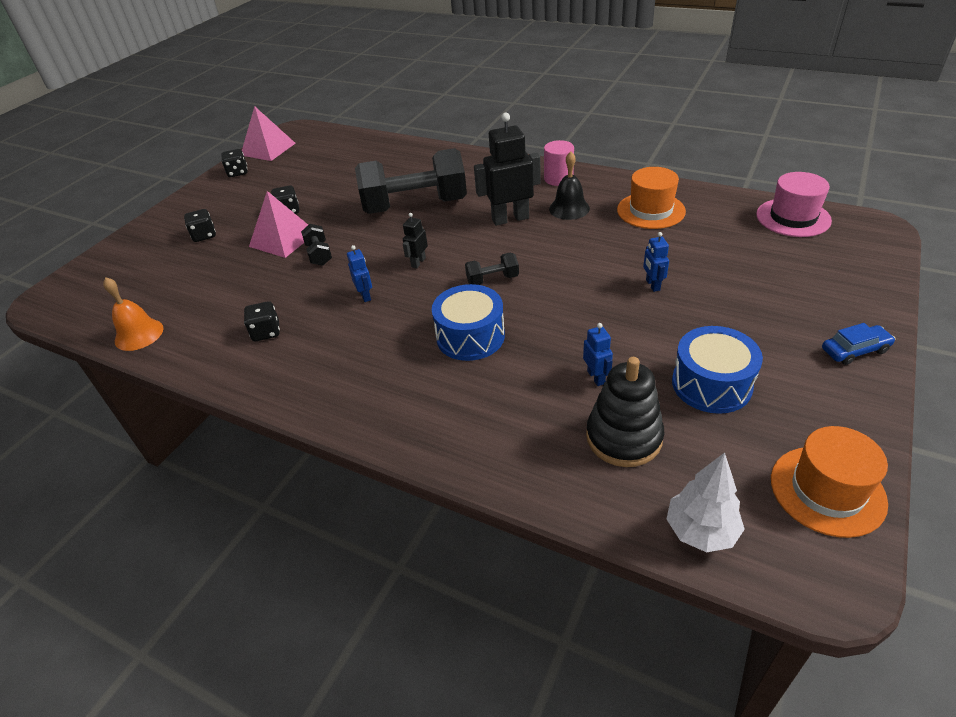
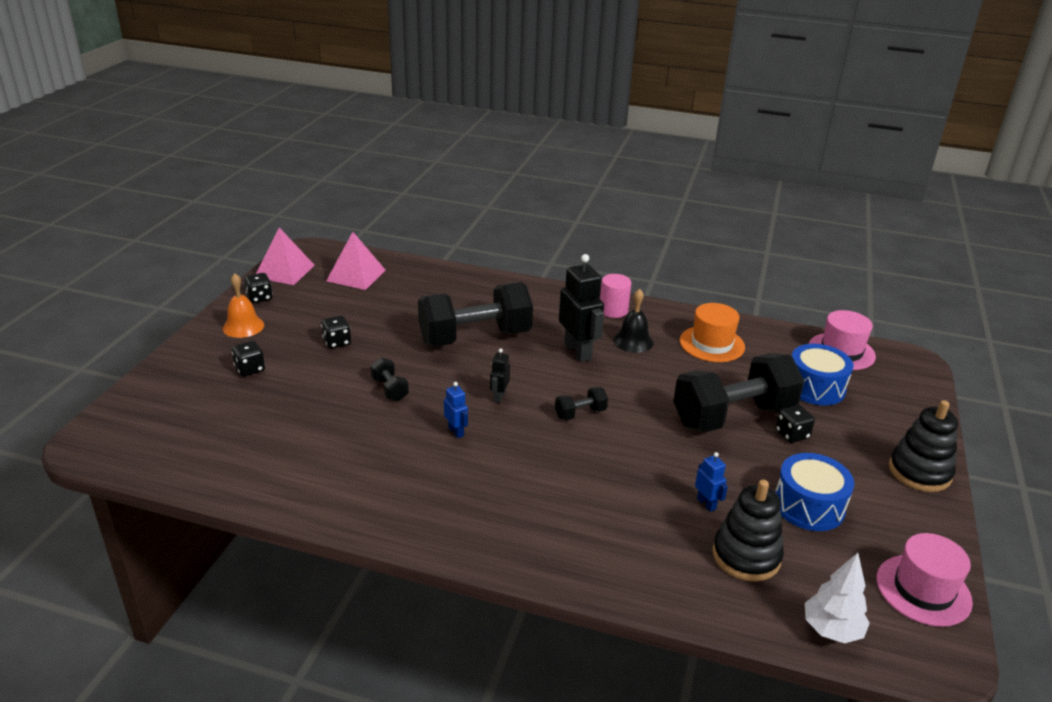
camera: 15 degrees left, 10 degrees down
(139, 334) = (220, 477): orange bell -> orange bell (243, 326)
(266, 332) = (364, 471): black dice -> black dice (792, 434)
(283, 239) = (343, 373): pink pyramid -> pink pyramid (356, 275)
(470, 336) = (577, 469): blue drum -> blue drum (815, 387)
(510, 219) = (578, 351): black robot -> black robot turned 90 degrees clockwise
(652, 285) = (733, 416): blue robot -> black dumbbell
(827, 490) = (923, 590): orange hat -> pink hat
(855, 350) = (919, 472): blue car -> black stacking toy

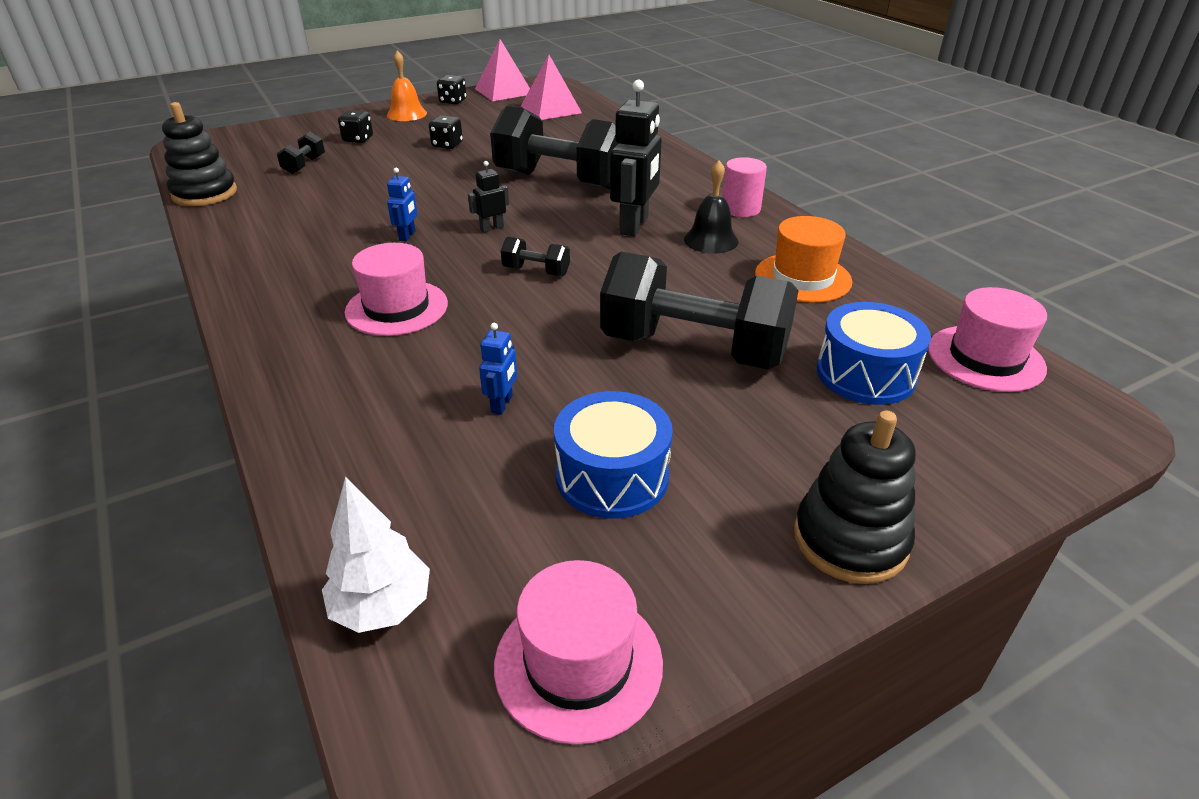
camera: 45 degrees right, 5 degrees up
(390, 389) = (420, 188): black dumbbell -> black dumbbell (304, 165)
(549, 484) = (397, 308): none -> pink hat
(746, 556) = (444, 473): black stacking toy -> black stacking toy (205, 193)
(792, 434) = (735, 401): black dice -> none

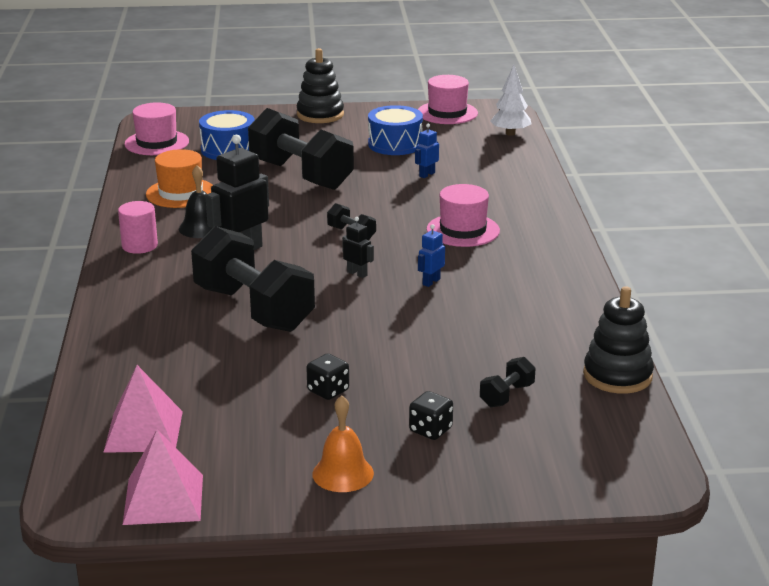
camera: 155 degrees left, 10 degrees down
(453, 101) = (258, 490): black dice -> none
(492, 228) = (357, 273): black robot -> black robot turned 135 degrees counterclockwise

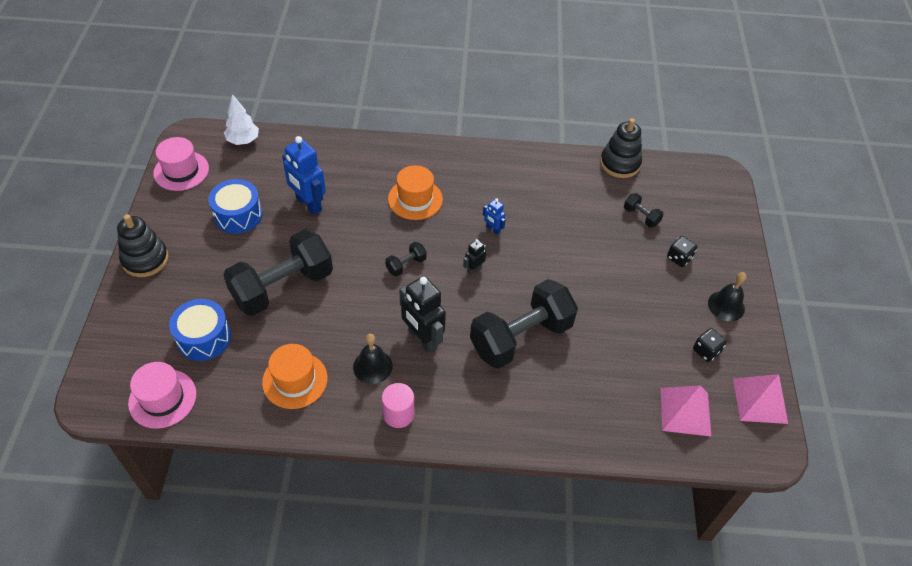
camera: 85 degrees left, 25 degrees up
(328, 391) = (635, 303): black dice -> black dice (706, 351)
(343, 473) = (726, 306): orange bell -> black bell
(427, 174) = (308, 204): blue robot -> blue robot, size x2.03
(463, 230) = (415, 199): pink hat -> orange hat

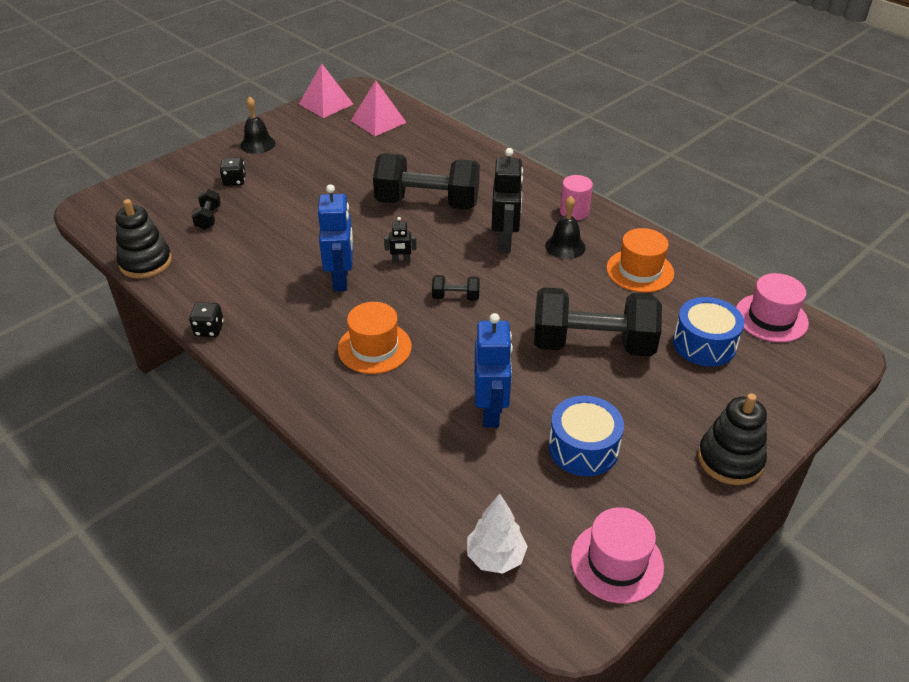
camera: 135 degrees left, 10 degrees down
(493, 229) = (341, 279): blue robot -> blue robot, size x2.03
(706, 351) = (314, 134): black dice -> black dice (209, 329)

